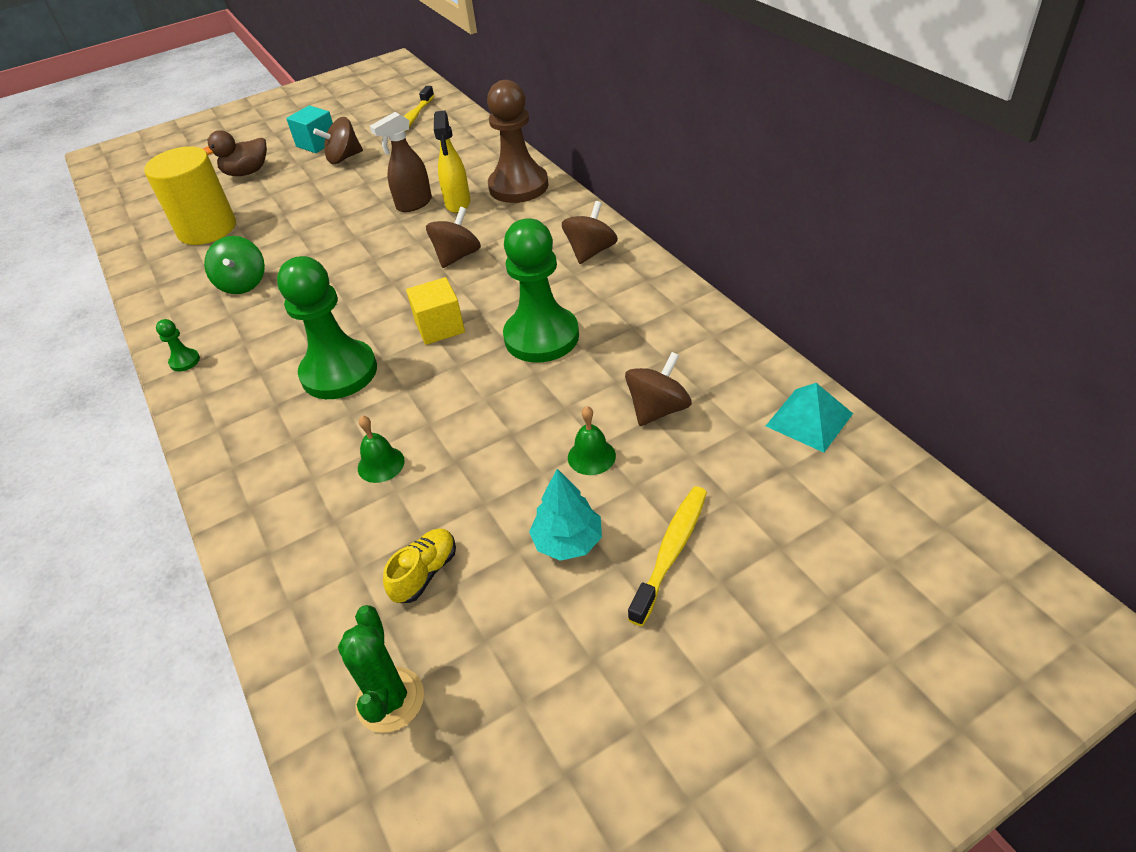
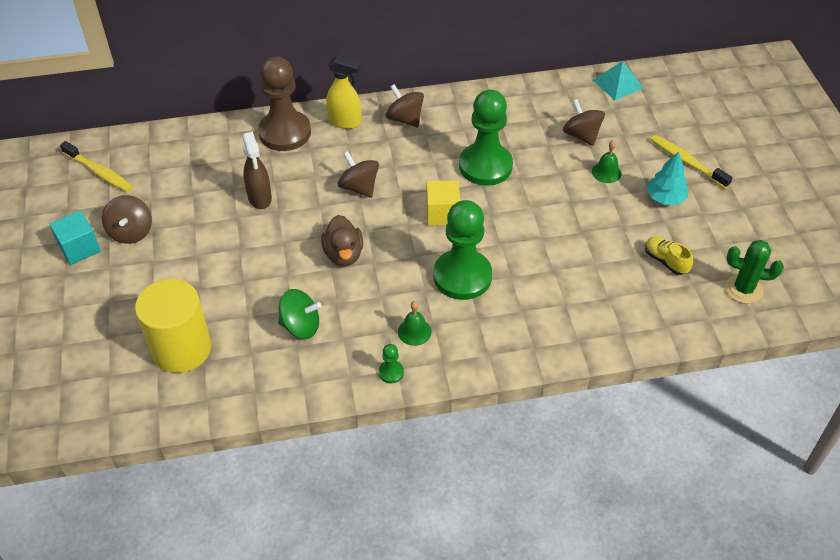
camera: 75 degrees left, 5 degrees up
(247, 172) = (90, 309): brown duck -> brown duck (343, 254)
(381, 464) = (569, 267): green bell -> green bell (414, 331)
(458, 204) = (282, 172): yellow spray bottle -> yellow spray bottle (345, 122)

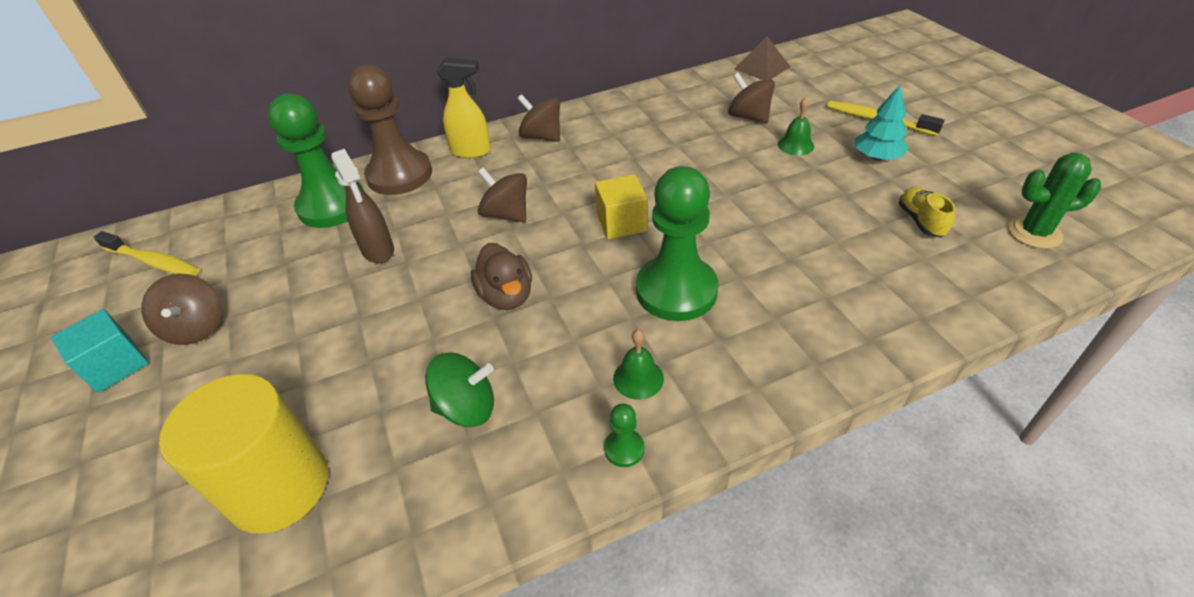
camera: 10 degrees left, 5 degrees down
(485, 166) = (653, 164): green pawn -> green pawn (332, 206)
(618, 84) = (762, 68): turquoise pyramid -> brown pyramid
(665, 261) = (921, 221): yellow shoe -> yellow shoe turned 45 degrees clockwise

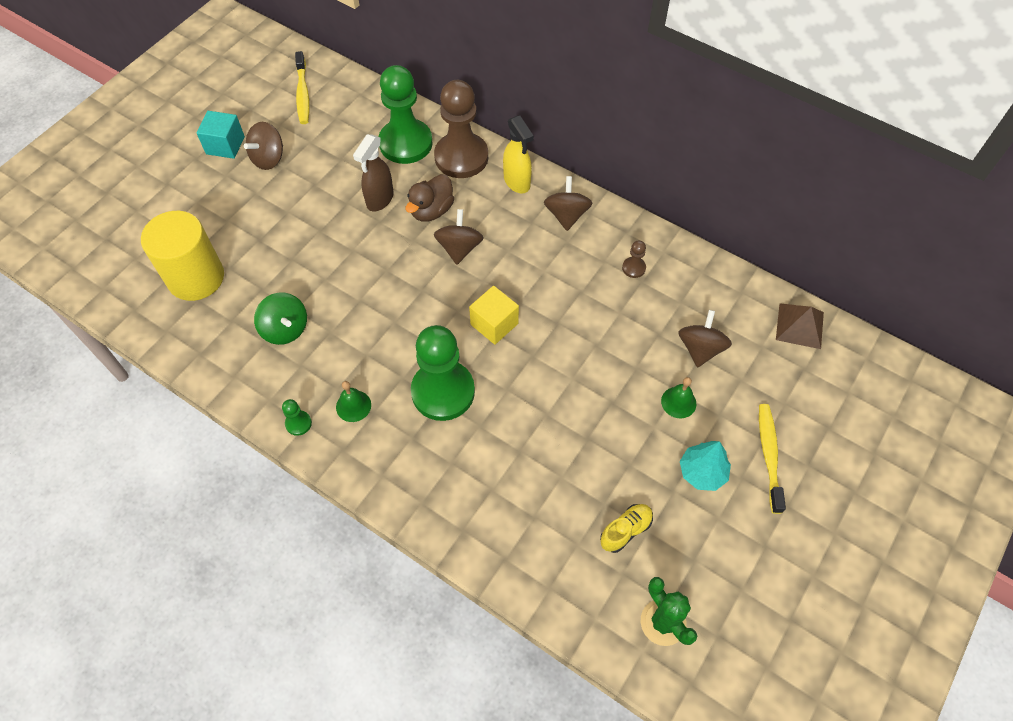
camera: 55 degrees right, 15 degrees up
(506, 296) = (381, 296): brown duck -> brown duck (431, 210)
(635, 121) = (633, 268): none -> brown pawn

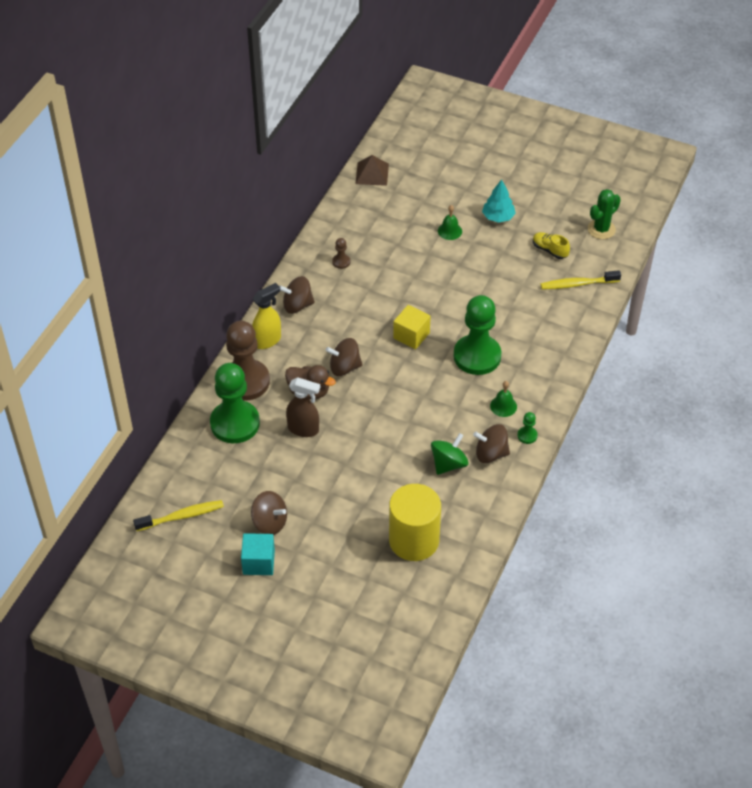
camera: 100 degrees left, 10 degrees down
(700, 349) = (404, 222): brown spinning top -> brown spinning top (491, 454)
(769, 455) = (476, 187): yellow toothbrush -> yellow toothbrush (577, 284)

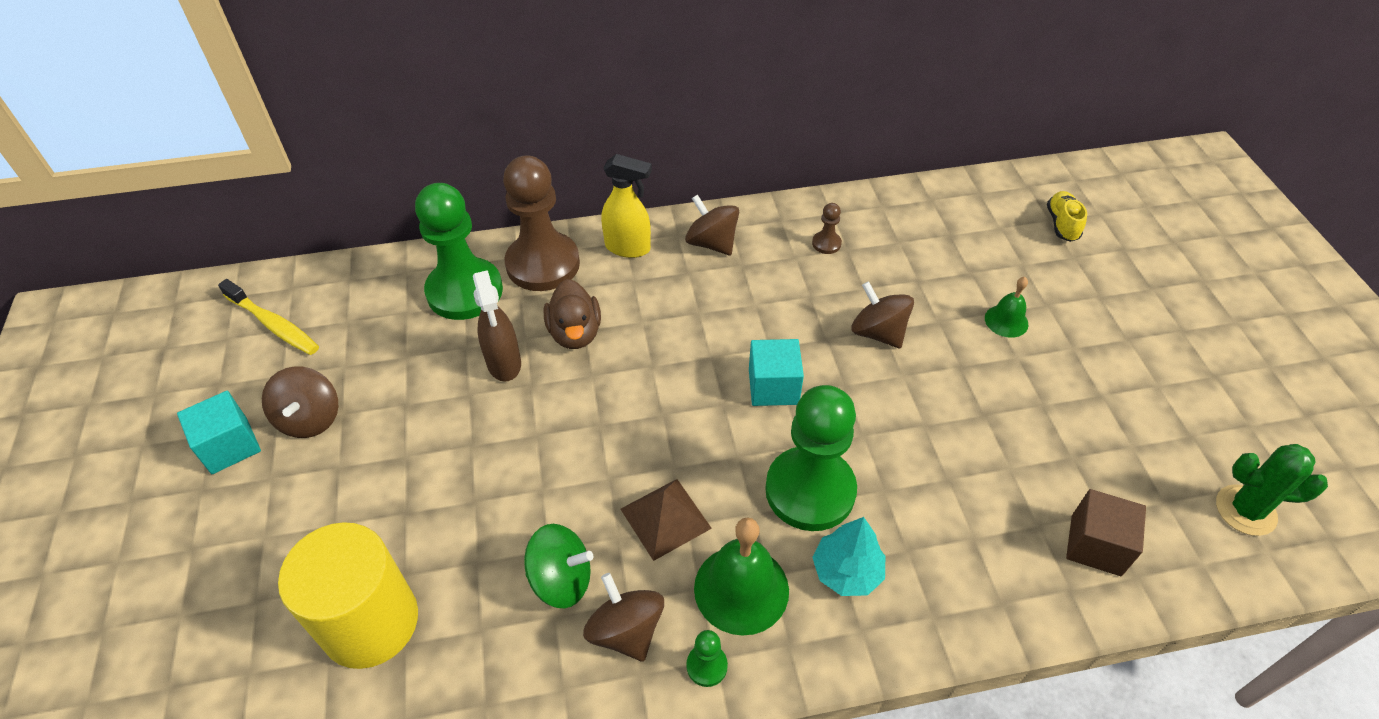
camera: 55 degrees right, 0 degrees up
(344, 367) = (649, 346): brown spinning top -> brown spinning top (878, 333)
(372, 173) = (1003, 192): brown pyramid -> brown pyramid (665, 518)
(411, 335) = (773, 387): yellow cube -> turquoise cube
(498, 217) = (1098, 360): turquoise tree -> turquoise tree (846, 571)
(503, 406) = (741, 589): green bell -> green bell, size x1.78
(550, 250) = (1117, 463): yellow shoe -> yellow shoe (1062, 224)
(577, 284) = (1096, 545): yellow toothbrush -> brown cube

